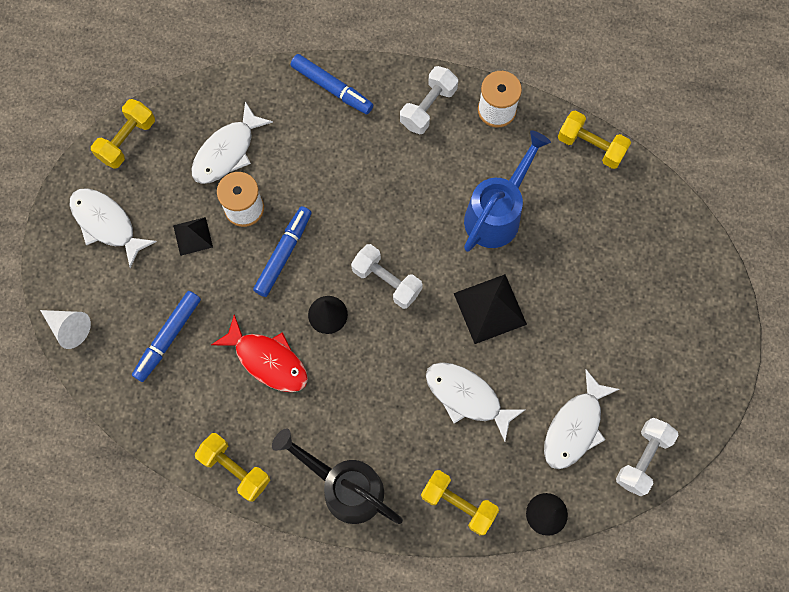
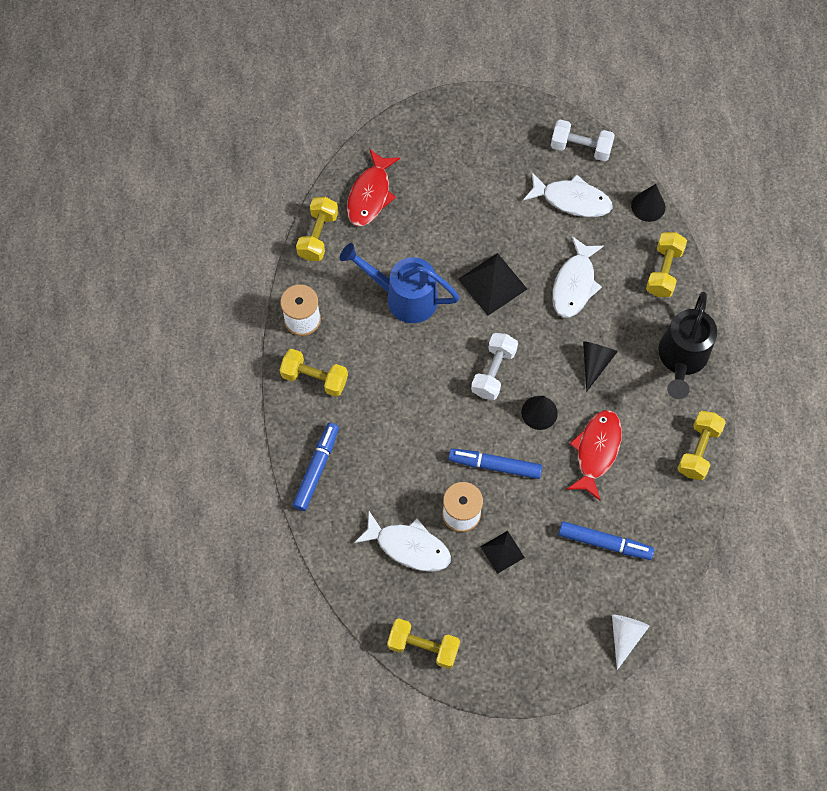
camera: 105 degrees left, 5 degrees down
(107, 224) = (514, 636): white fish -> none
(367, 390) = (595, 363): none -> black cone
(428, 107) = (315, 378): white dumbbell -> yellow dumbbell
(629, 210) = (370, 195): none -> red fish

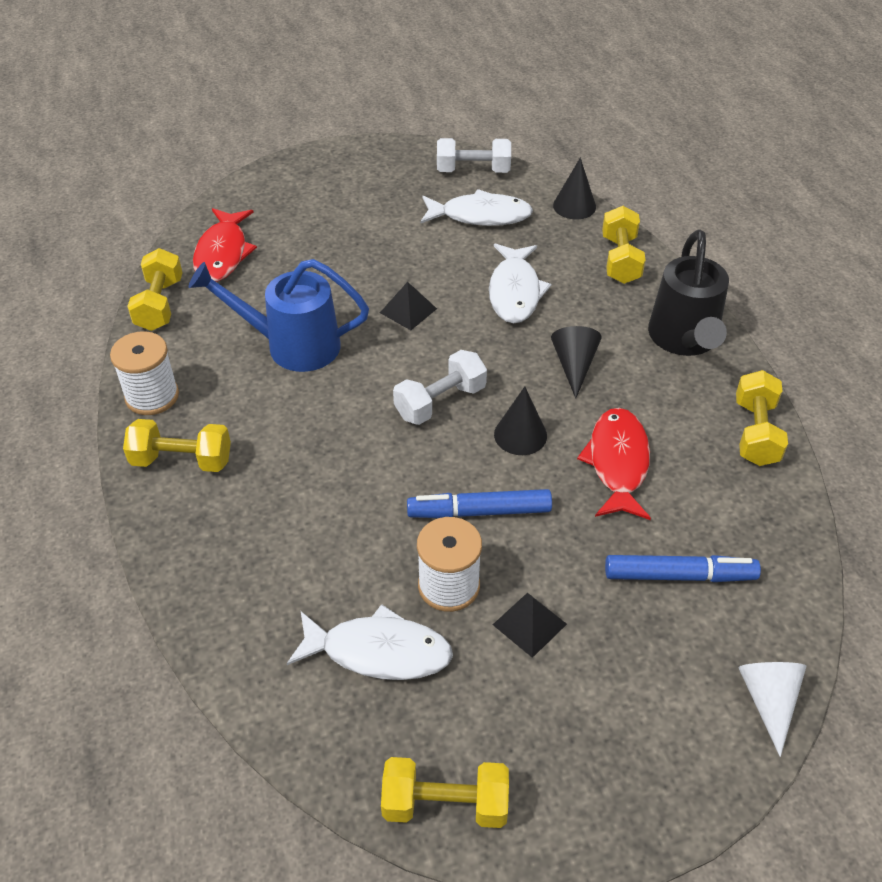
camera: 15 degrees left, 20 degrees down
(316, 469) = (205, 575): blue marker -> none
(492, 284) = (408, 310): black pyramid -> black pyramid, size x0.61
(493, 372) = (440, 402): white dumbbell -> white dumbbell turned 45 degrees clockwise

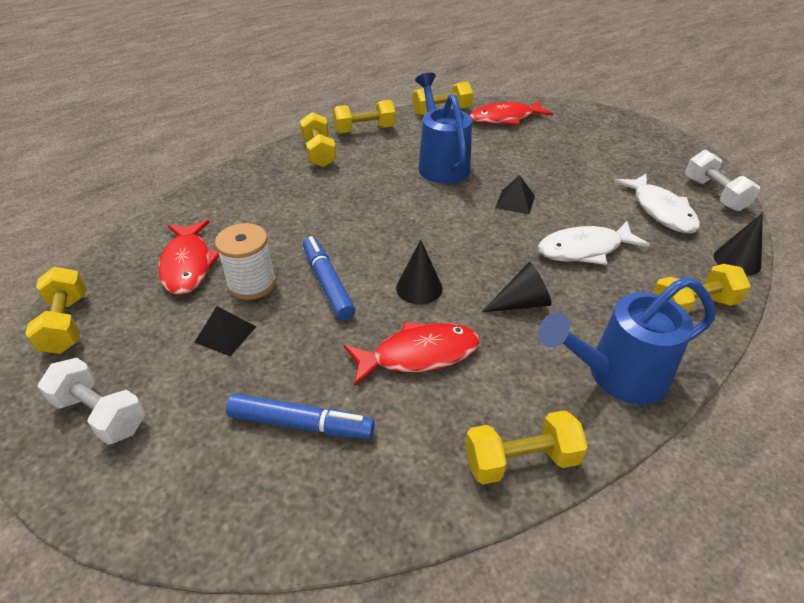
camera: 70 degrees right, 5 degrees down
(152, 396) = (364, 130): white spool -> yellow dumbbell
(378, 652) = (188, 265): white fish -> red fish
(440, 402) = (429, 239): white dumbbell -> white dumbbell (101, 414)
(679, 575) = (301, 424): blue marker -> blue marker turned 60 degrees counterclockwise
(684, 340) = (617, 375): black watering can -> blue watering can
(768, 701) = (166, 523): white cone -> none

